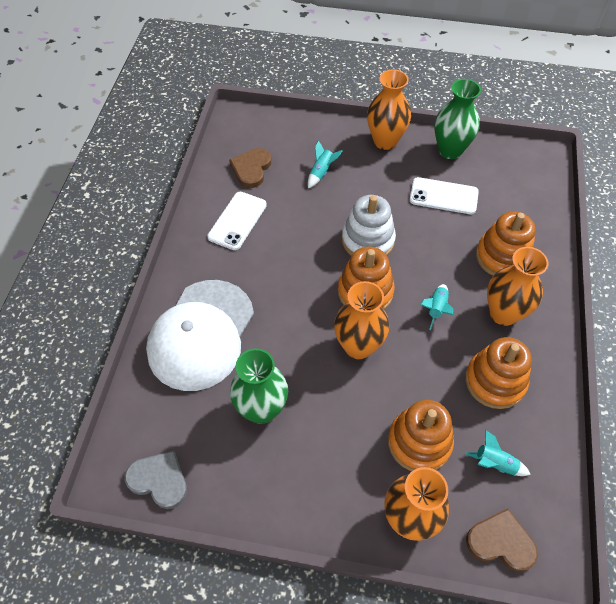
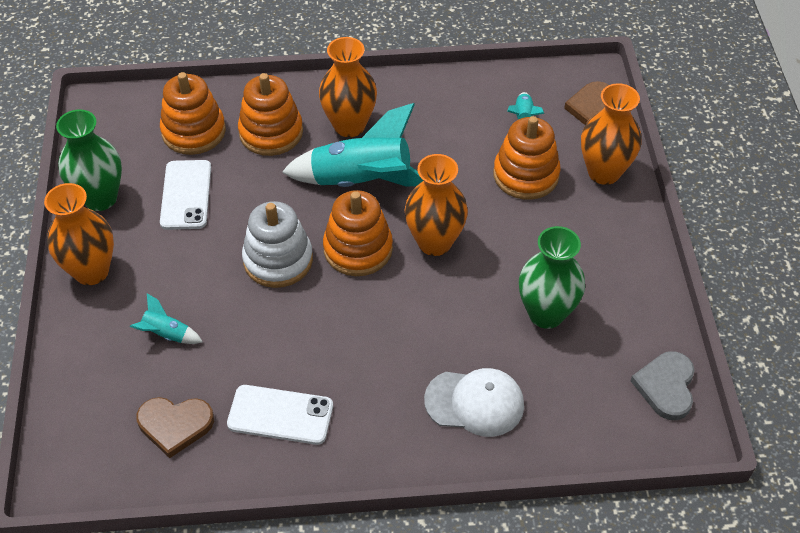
camera: 105 degrees left, 5 degrees down
(201, 334) = (474, 403): white cap -> white cap, size x0.60
(436, 309) = (361, 181): turquoise rocket -> turquoise rocket, size x2.27
(495, 381) = (435, 126): orange stacking toy -> orange stacking toy (193, 131)

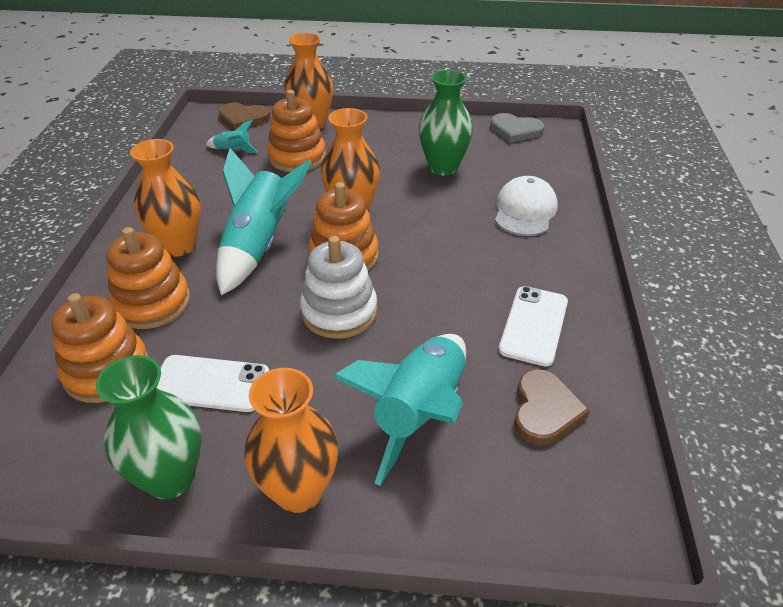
camera: 80 degrees left, 10 degrees down
(166, 334) = (419, 412): turquoise rocket -> turquoise rocket, size x2.27

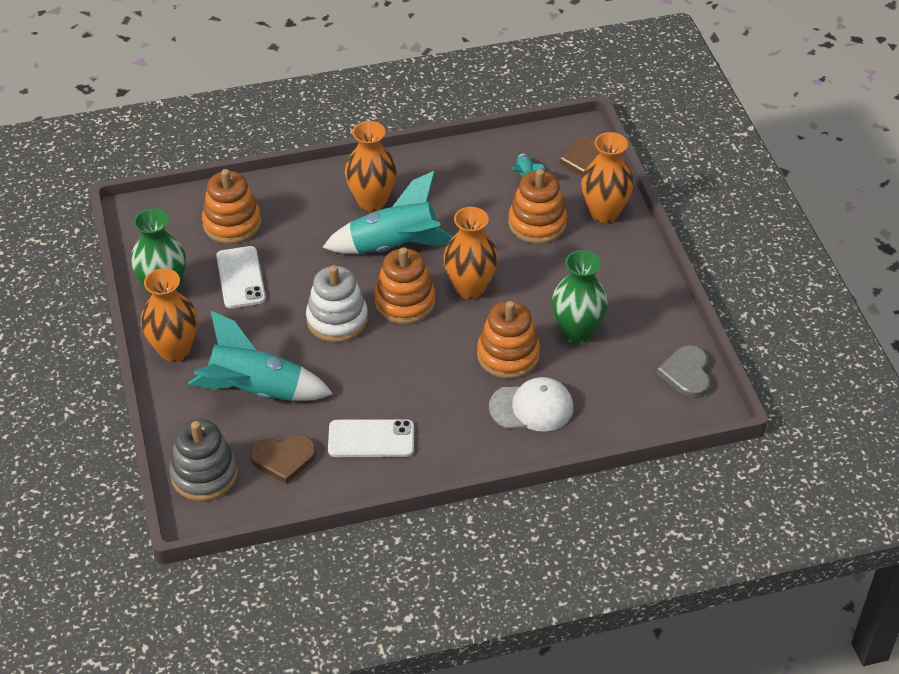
camera: 70 degrees right, 5 degrees up
(152, 303) = (303, 216): orange stacking toy -> orange stacking toy (508, 355)
(553, 506) = (204, 475): none -> grey stacking toy

